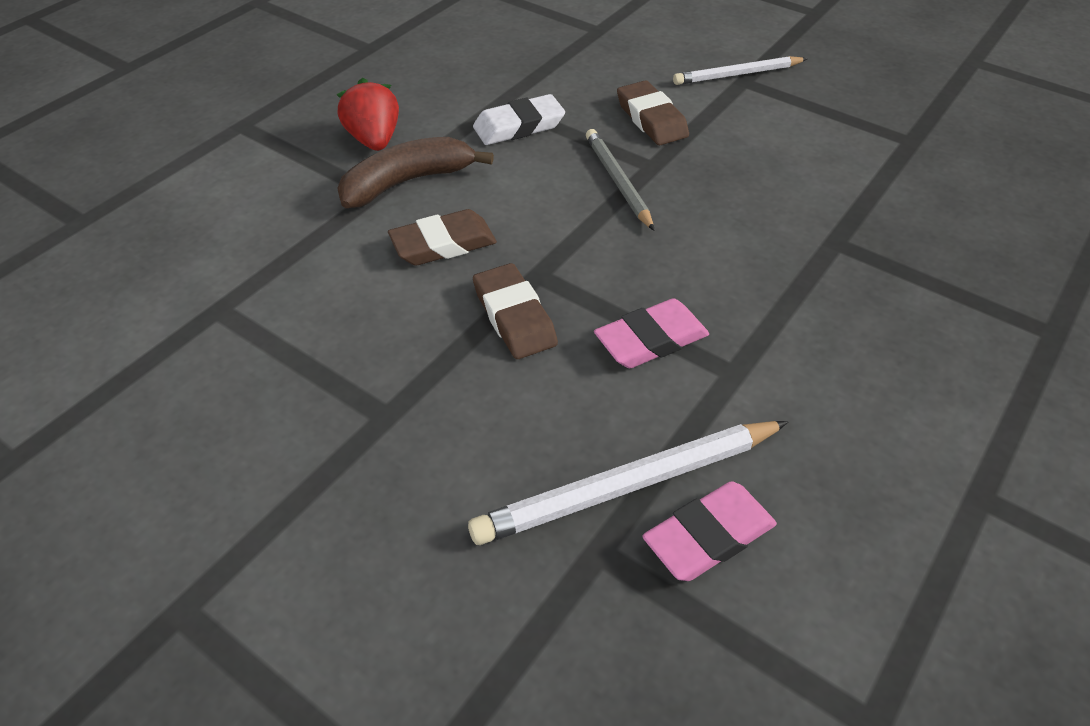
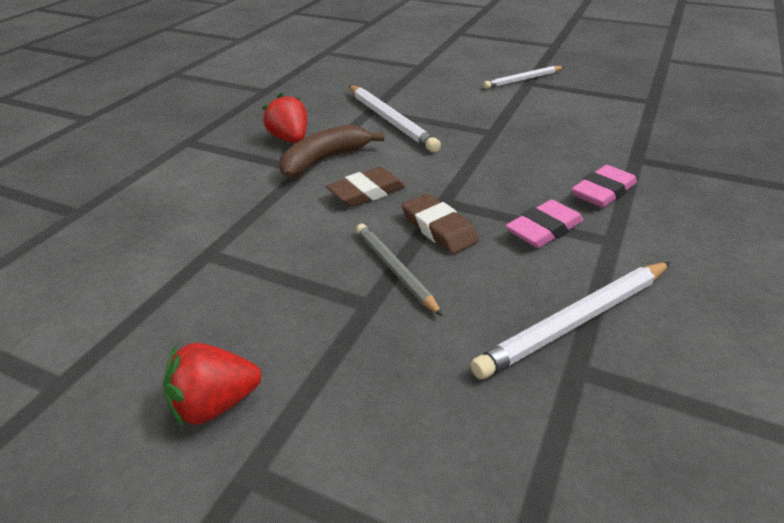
camera: 10 degrees left, 10 degrees down
(168, 518) = (215, 404): none -> red strawberry
(519, 126) = (390, 121): white eraser -> white pencil
(618, 181) = (474, 143): grey pencil -> grey pencil (395, 269)
(651, 119) = (479, 108): brown eraser -> none
(708, 536) = (651, 345): pink eraser -> pink eraser (603, 191)

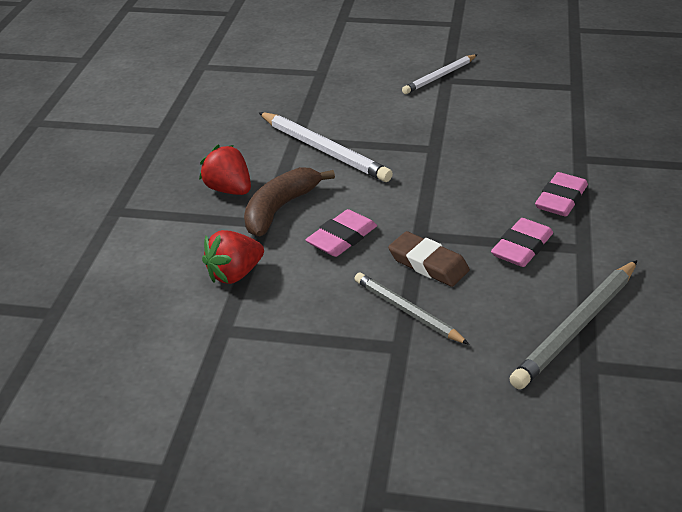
camera: 15 degrees left, 0 degrees up
(215, 404) = (316, 455): red strawberry -> red strawberry (235, 274)
(366, 192) = (342, 238): brown eraser -> pink eraser
(574, 321) = (575, 327): white pencil -> grey pencil

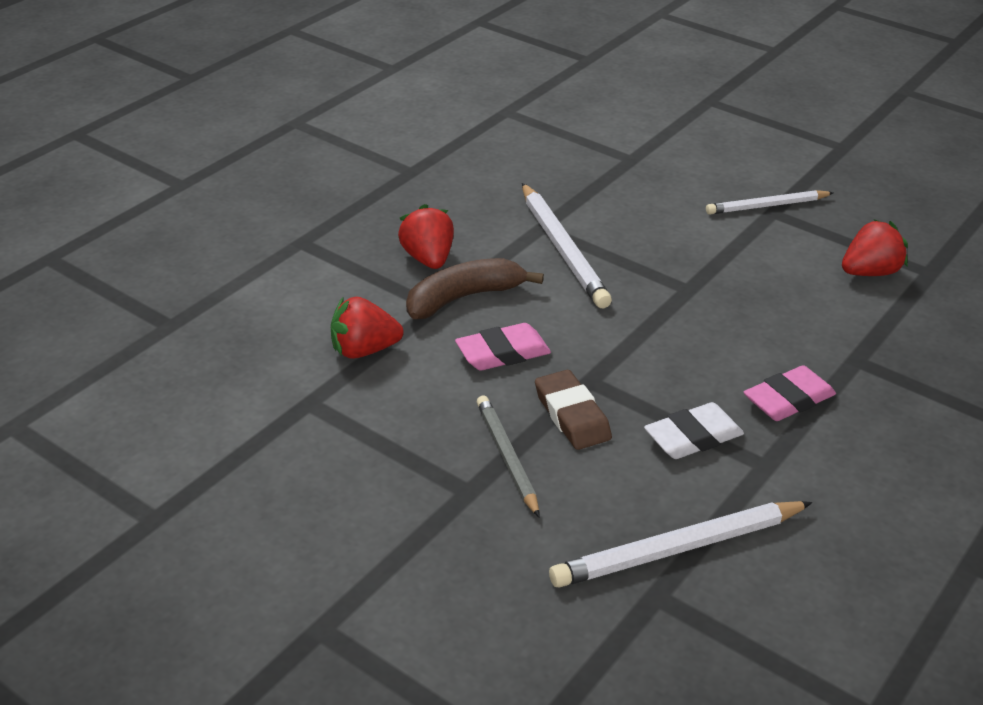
camera: 25 degrees right, 0 degrees up
(521, 247) = (693, 437): pink eraser -> white eraser
(540, 99) = (869, 272): none -> red strawberry
(575, 327) = (677, 548): grey pencil -> white pencil

